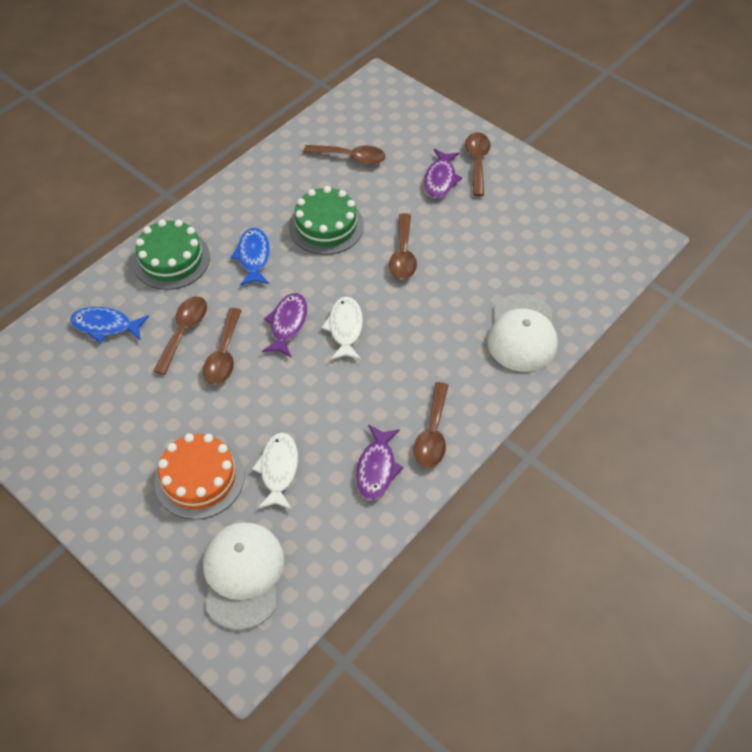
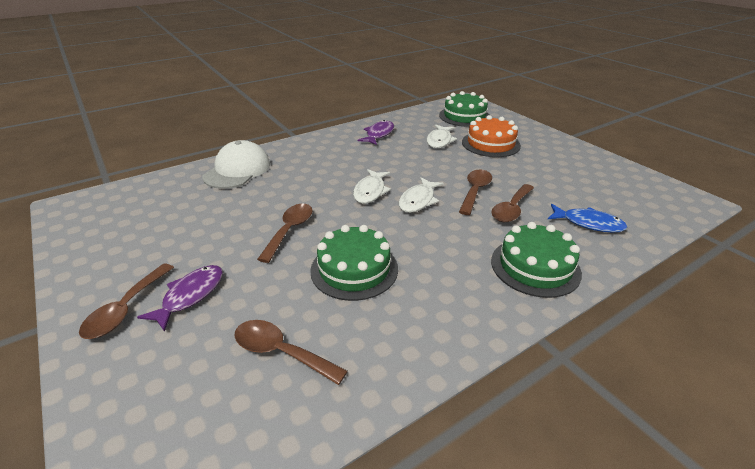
camera: 165 degrees left, 20 degrees down
(243, 575) = (464, 116): white cap -> green cake
(253, 257) = (442, 253): blue fish -> none
(287, 324) = (418, 200): purple fish -> white fish
(432, 433) = (337, 141): brown spoon -> none

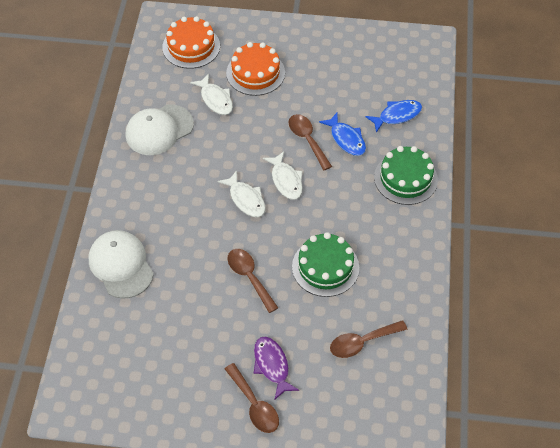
camera: 50 degrees left, 20 degrees up
(378, 134) = (159, 130): purple fish -> white cap
(464, 116) = (191, 46): green cake -> orange cake
(511, 209) = (346, 139): brown spoon -> blue fish

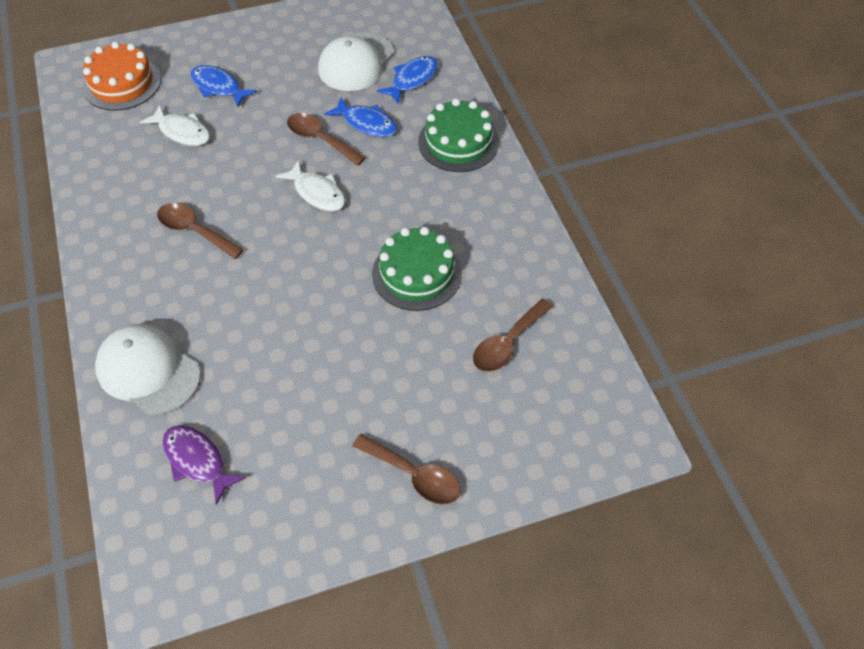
camera: 25 degrees left, 0 degrees up
(159, 130) = (124, 190): white cap -> white cap (356, 62)
(246, 199) = (277, 231): white fish -> none
(249, 277) = (328, 321): brown spoon -> brown spoon (194, 231)
(255, 73) = (218, 87): orange cake -> blue fish
(272, 366) = (411, 417): purple fish -> purple fish (197, 461)

